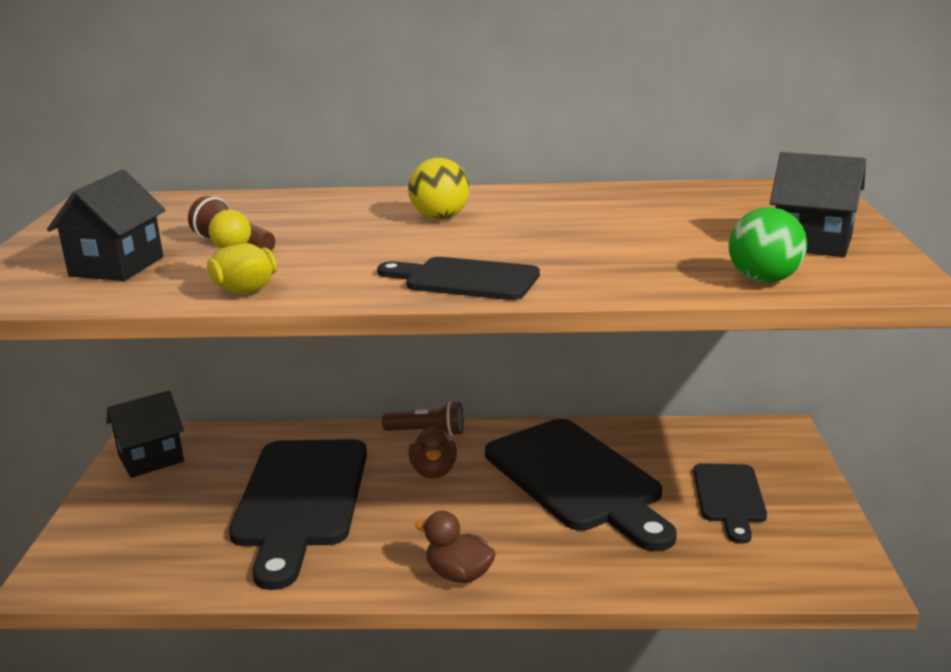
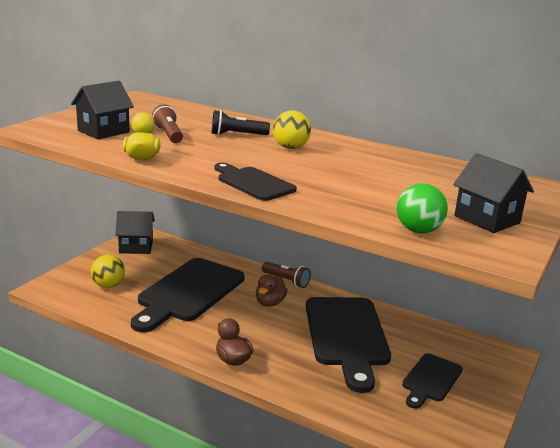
camera: 25 degrees right, 0 degrees up
(159, 535) = (108, 285): none -> yellow ball
(338, 219) = (237, 135): none -> black flashlight

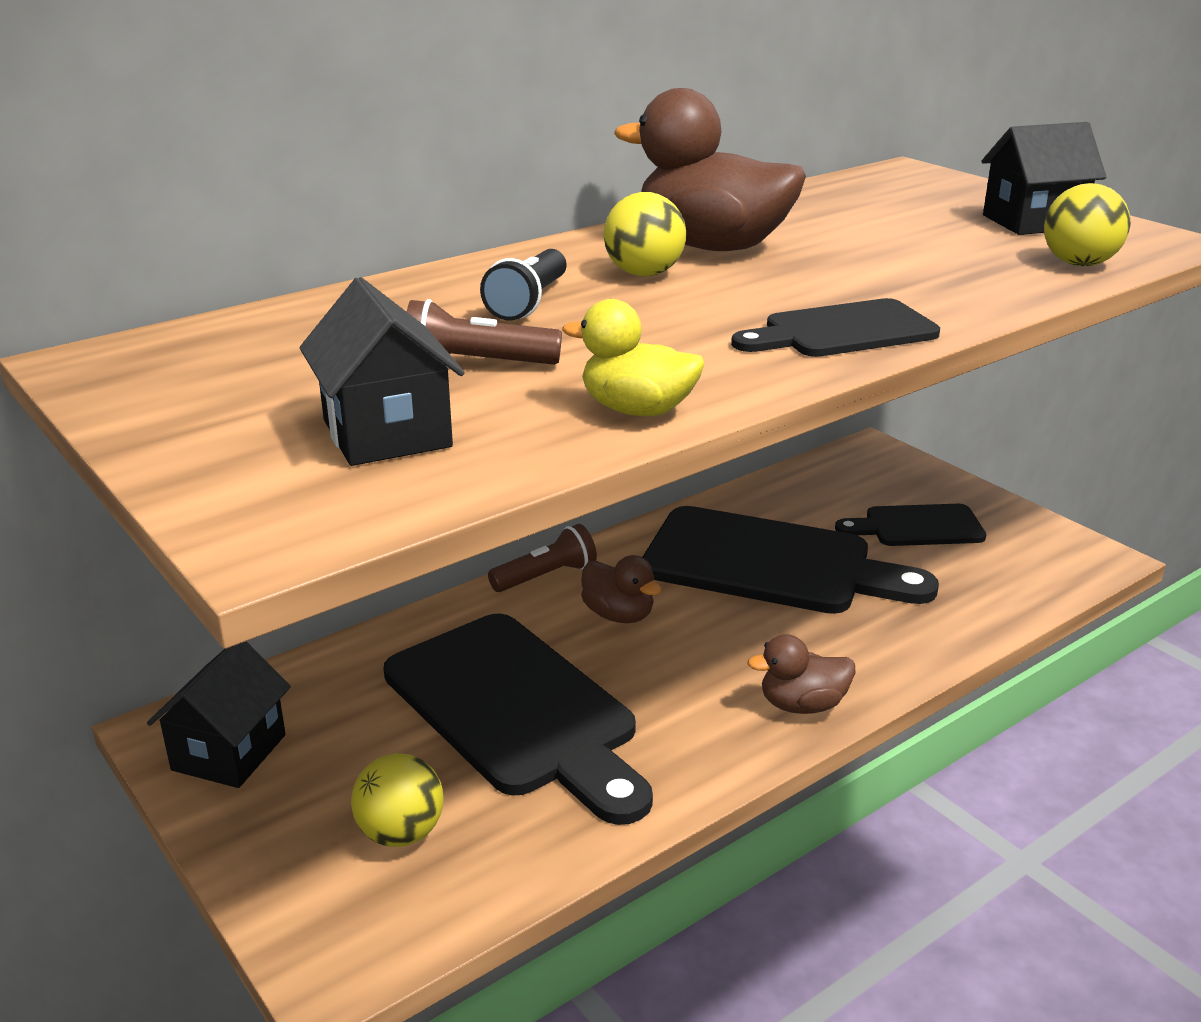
camera: 65 degrees left, 5 degrees up
(342, 155) = (712, 247): none -> brown duck
(418, 231) = (1079, 264): green ball -> yellow ball
(431, 380) = (917, 527): black cutting board -> black cutting board turned 120 degrees clockwise

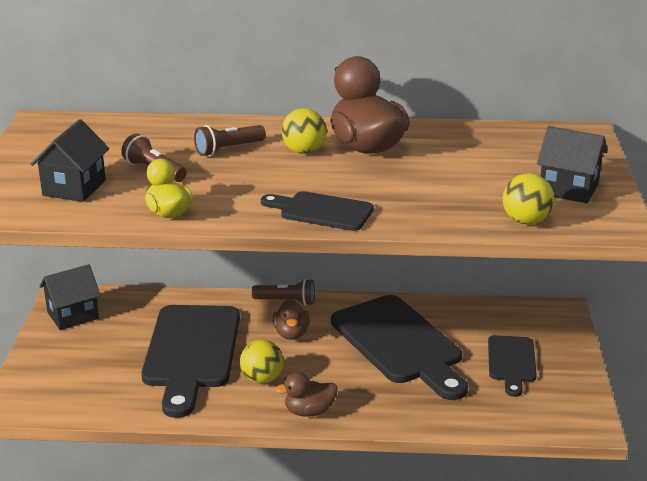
camera: 40 degrees right, 0 degrees up
(401, 833) = (89, 375): yellow ball -> yellow ball (262, 379)
(529, 303) = (228, 149): black flashlight -> brown flashlight
(802, 705) = (309, 411): brown duck -> brown duck turned 45 degrees counterclockwise
(917, 527) = (511, 362): black cutting board -> black cutting board turned 120 degrees counterclockwise

